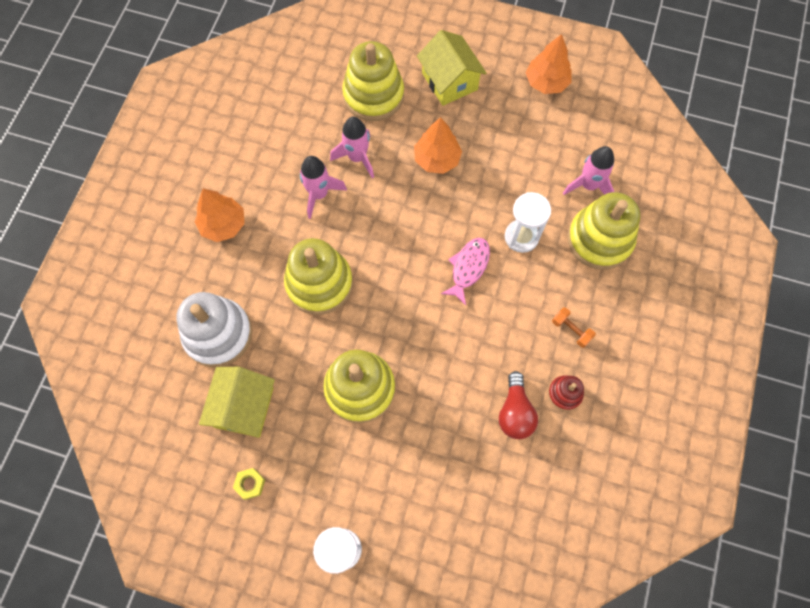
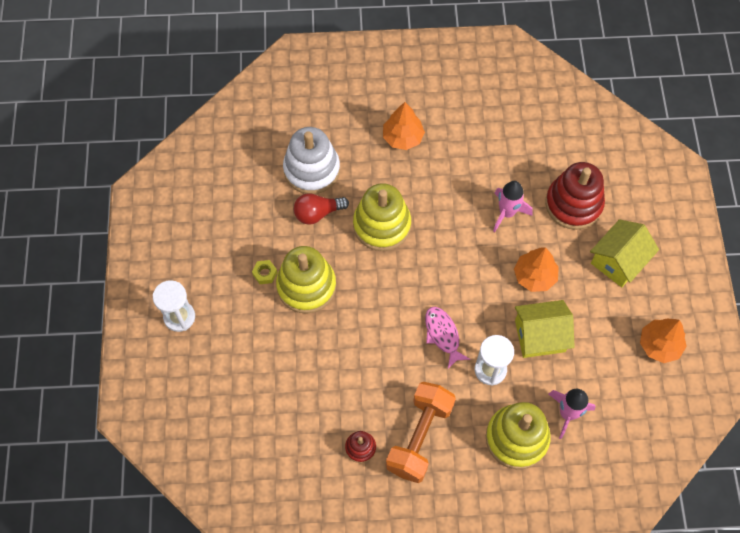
camera: 70 degrees right, 5 degrees down
(244, 407) = (261, 210): yellow house -> yellow house (540, 336)
(250, 484) = (206, 236): yellow nut -> yellow nut (265, 273)
(319, 194) = (460, 196): pink rocket -> none
(373, 95) = (573, 204): yellow stacking toy -> red stacking toy
(468, 268) = (443, 335): pink fish -> pink fish turned 120 degrees counterclockwise
(515, 412) = (330, 412): red light bulb -> red light bulb (317, 213)
(571, 330) = (420, 437): orange dumbbell -> orange dumbbell, size x2.41

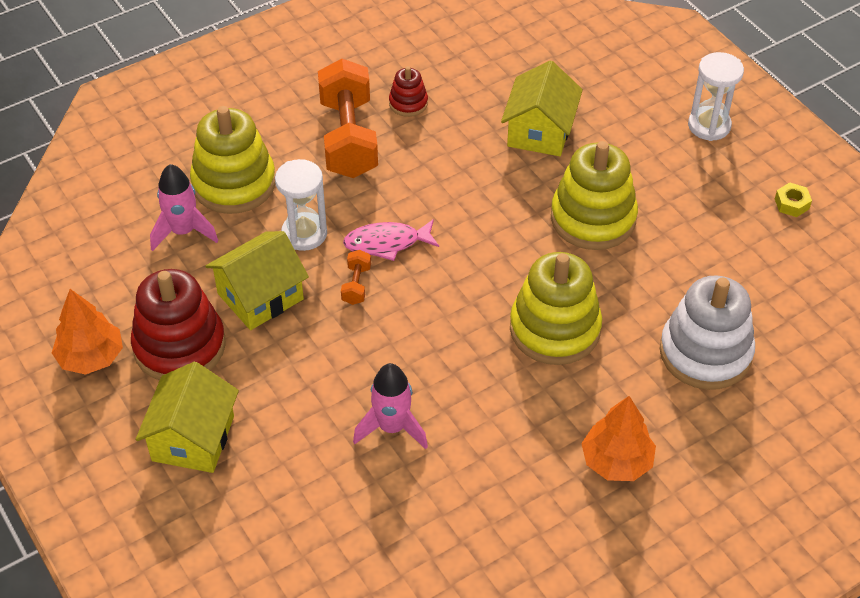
camera: 150 degrees right, 15 degrees down
(265, 273) = (654, 208): yellow nut -> yellow nut (791, 204)
(289, 372) = (540, 131): none -> yellow house
(317, 213) = (650, 303): red light bulb -> none
(443, 335) = (386, 243): pink fish -> pink fish turned 135 degrees clockwise
(478, 314) = (356, 285): none -> orange dumbbell
(534, 276) = (305, 363): orange tree -> none
(573, 204) = (299, 488): red stacking toy -> red stacking toy (179, 346)

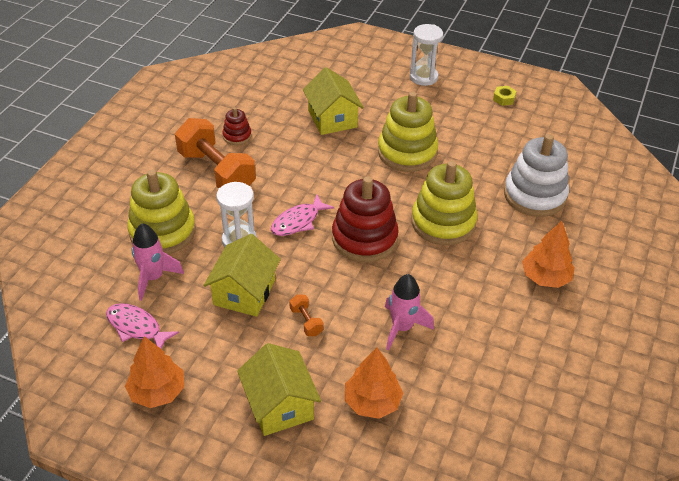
camera: 35 degrees left, 5 degrees down
(125, 278) = (136, 327): none -> pink fish
(179, 346) = (216, 351): red stacking toy -> red stacking toy (364, 238)
(287, 490) = (372, 402): none -> orange tree
(356, 285) = (301, 255): orange dumbbell -> orange dumbbell (306, 321)

